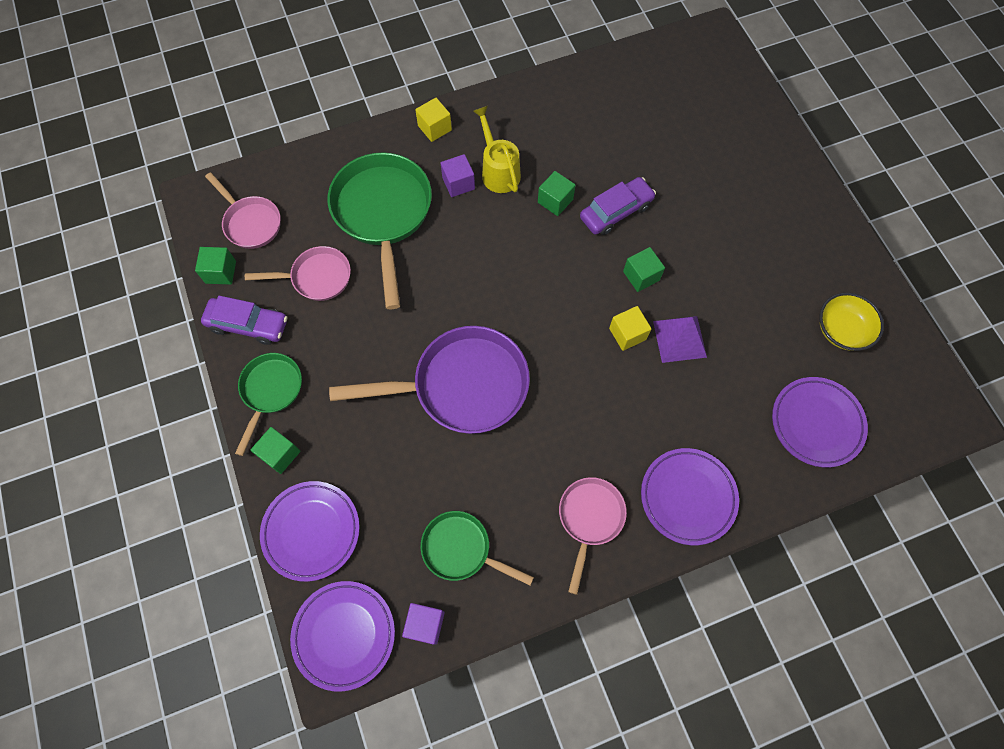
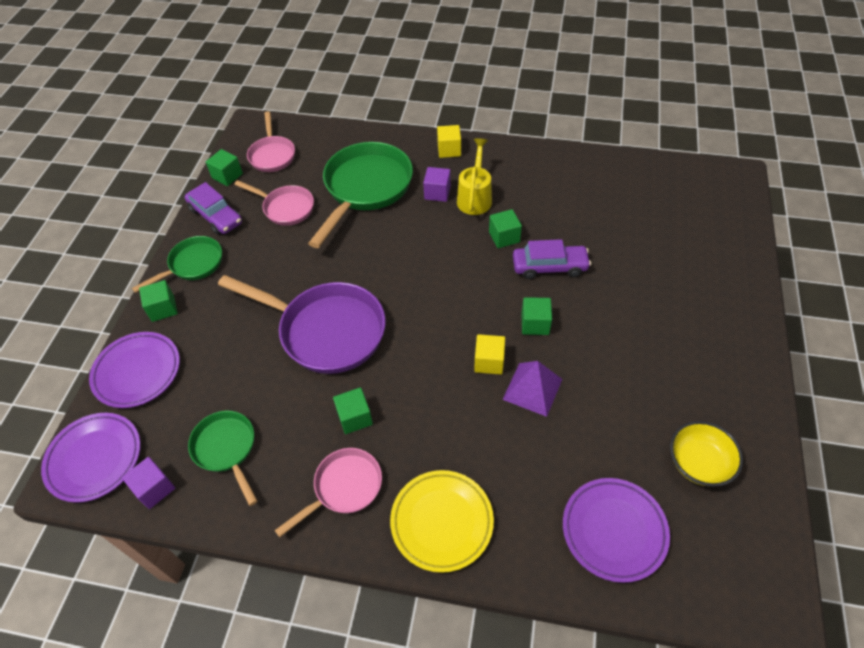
camera: 35 degrees right, 15 degrees down
(551, 452) = (354, 417): none -> green cube
(687, 497) = (442, 522): purple plate -> yellow plate

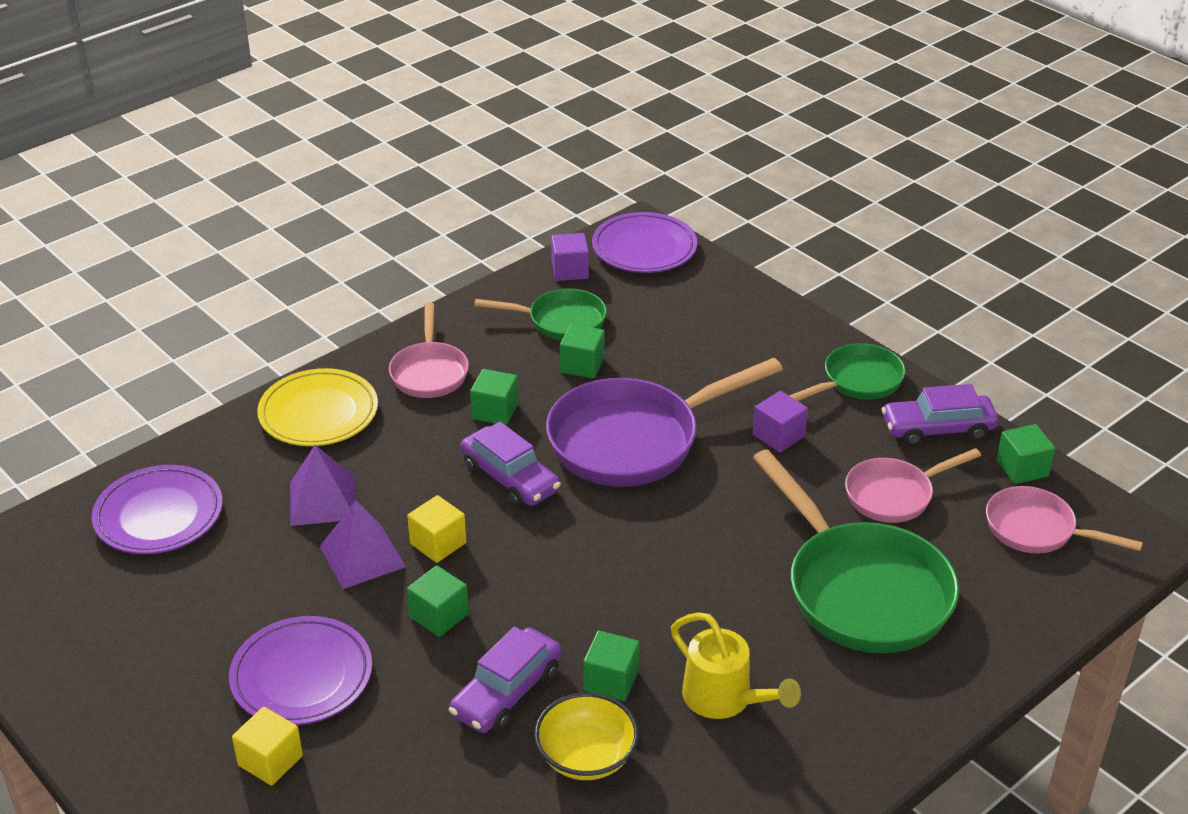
camera: 125 degrees right, 15 degrees down
(137, 372) = (725, 298): purple plate -> purple plate (302, 676)
(163, 308) = (803, 339): green cube -> green cube (582, 365)
(193, 265) = (857, 381): green pan -> green pan turned 120 degrees counterclockwise
(408, 366) = (510, 478): none -> purple car
(437, 193) = (777, 662): purple cube -> purple cube (778, 436)
(449, 150) = (870, 736): yellow cube -> yellow cube (270, 760)
(512, 447) = (323, 500): none -> purple pyramid
(699, 463) = (120, 627): yellow bowl -> yellow bowl (586, 756)

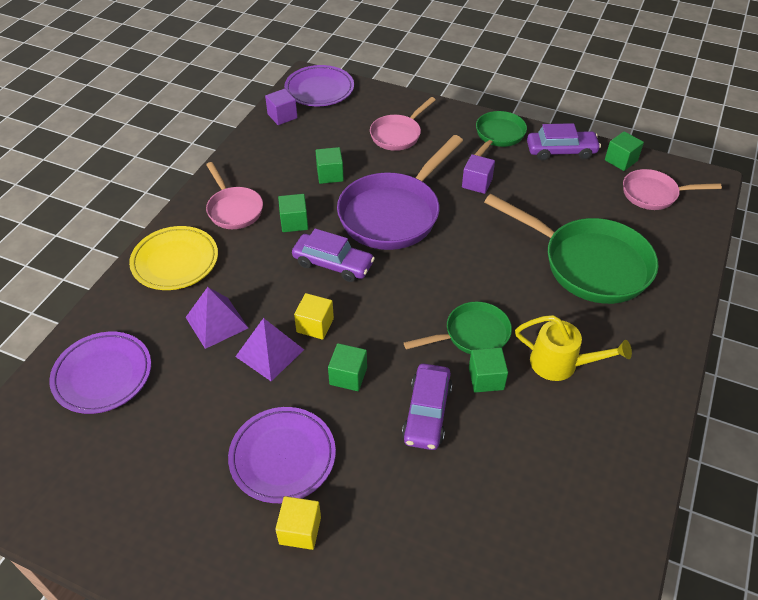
camera: 25 degrees left, 10 degrees up
(560, 321) = (298, 150): green pan -> green pan (472, 335)
(586, 756) = (506, 437): yellow bowl -> none
(894, 495) = (565, 199): pink pan -> pink pan (398, 134)
(937, 429) = (561, 151): purple car -> purple car turned 150 degrees counterclockwise

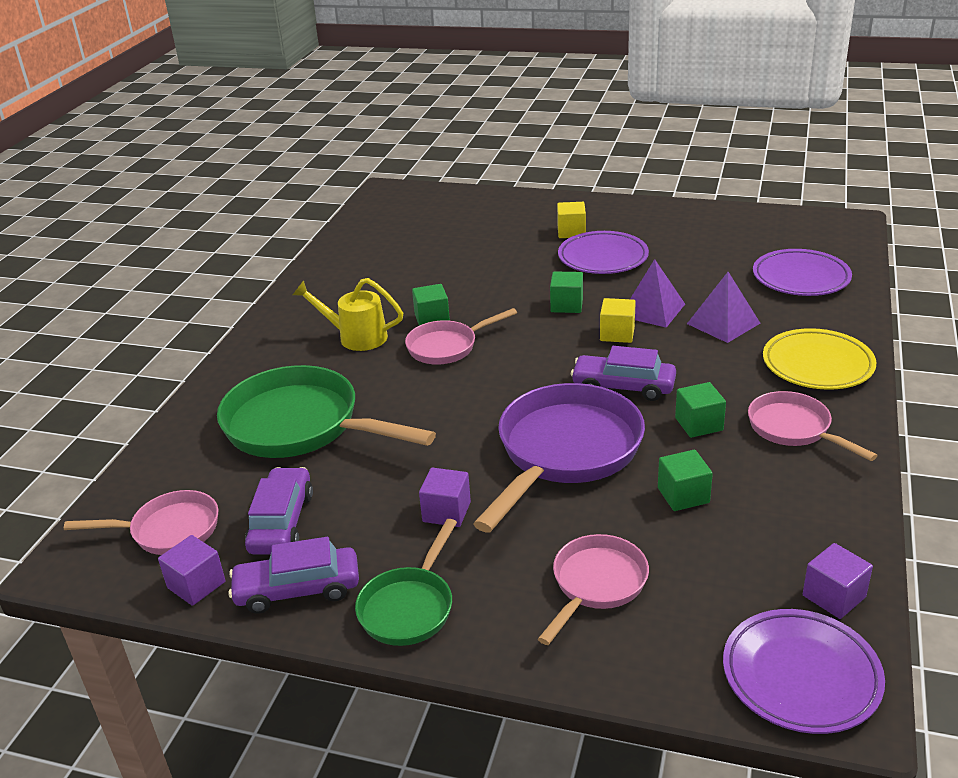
camera: 175 degrees right, 15 degrees down
(427, 413) = (486, 293): purple car -> purple car (281, 522)
(472, 335) = (447, 347): green pan -> pink pan
(621, 160) = (196, 585): green cube -> purple cube

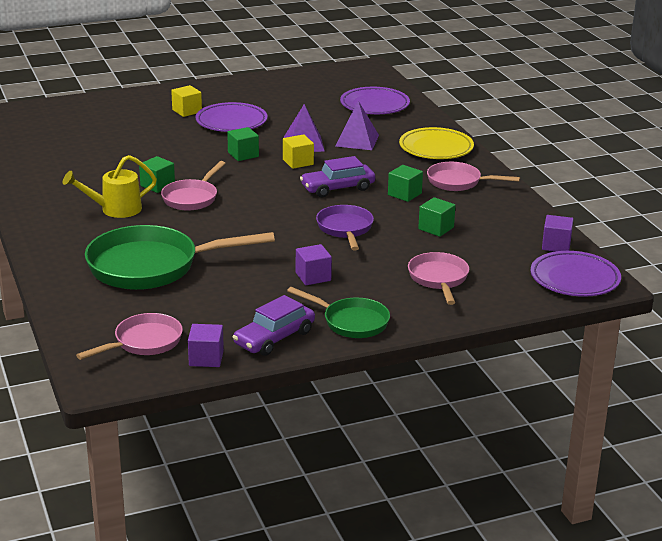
camera: 40 degrees left, 5 degrees down
(281, 522) = (215, 314): purple car -> none
(409, 607) = (351, 322): green pan -> green pan turned 45 degrees counterclockwise
(565, 452) = (345, 229): purple pan -> purple pan, size x0.56

